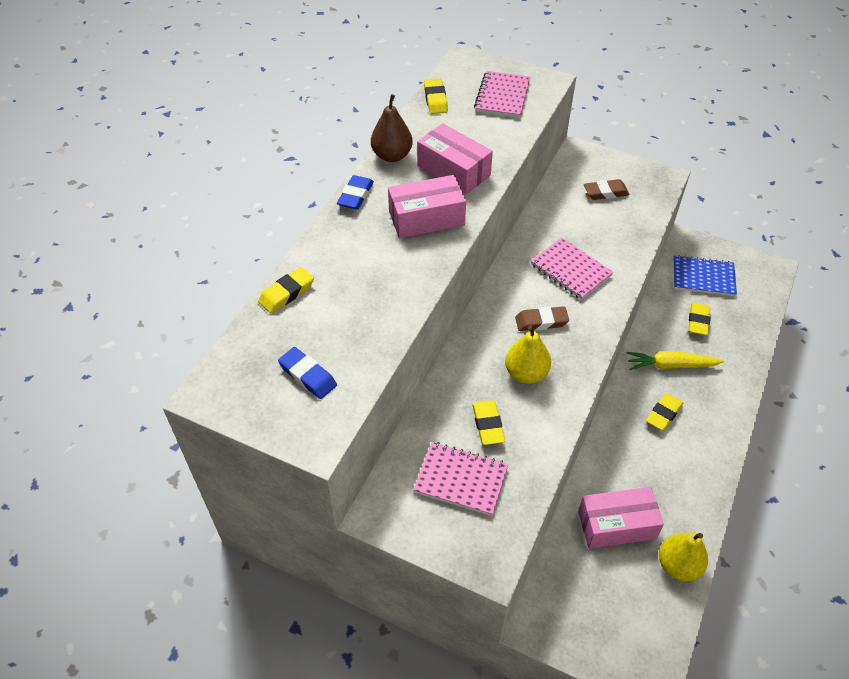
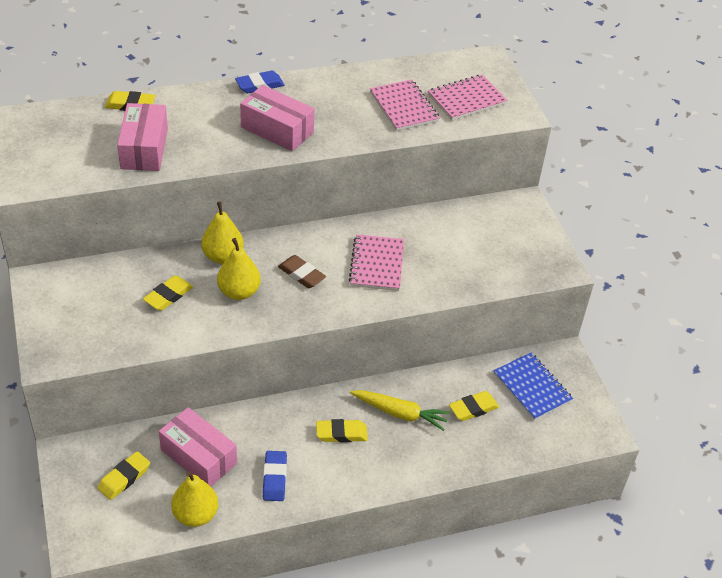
camera: 45 degrees right, 5 degrees down
(307, 376) = (68, 152): blue eraser -> blue eraser (274, 478)
(392, 156) = (323, 80): brown pear -> none
(435, 99) = (415, 68): yellow eraser -> yellow eraser (124, 478)
(453, 170) = (345, 117): pink box -> pink box (144, 149)
(461, 480) = (105, 307): pink notebook -> pink notebook (403, 107)
(473, 359) = (223, 256): none -> yellow pear
(605, 192) = (495, 242): brown eraser -> none
(670, 365) = (400, 413): yellow carrot -> yellow carrot turned 150 degrees clockwise

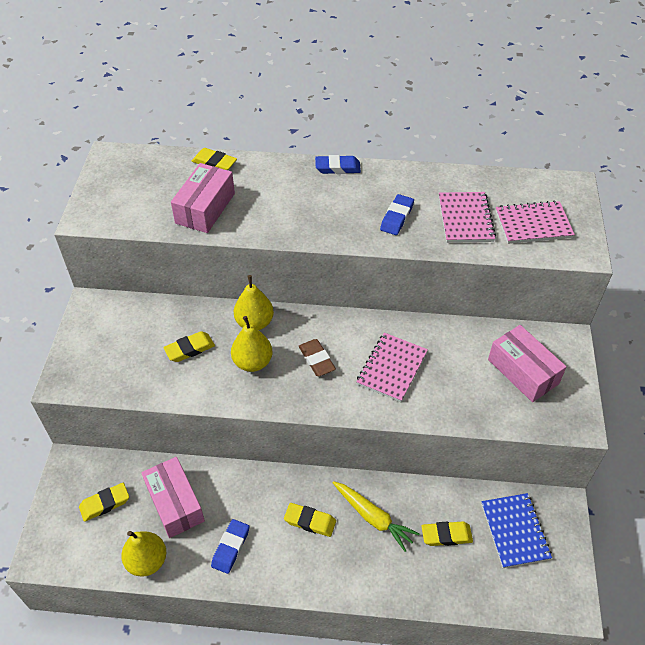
camera: 25 degrees right, 5 degrees up
(277, 130) = (332, 216): pink box -> pink box (523, 371)
(339, 119) = (396, 217): none -> blue eraser

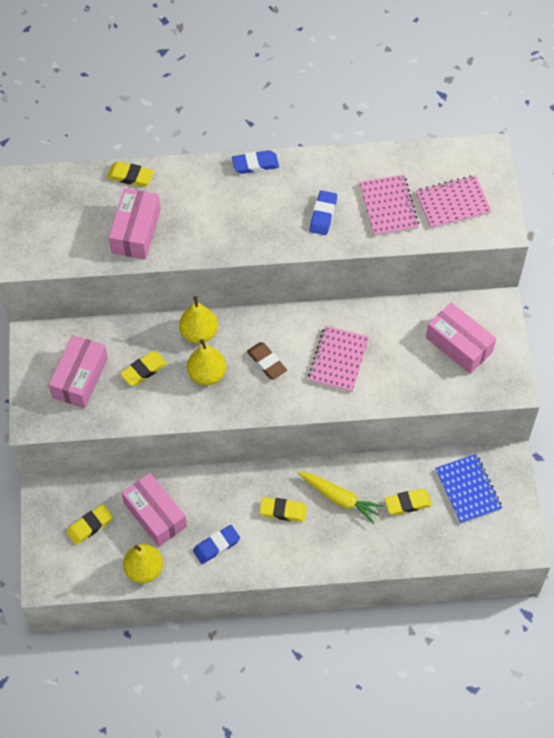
camera: 10 degrees left, 10 degrees up
(124, 347) = (80, 378): none -> pink box
(230, 547) = (216, 546): blue eraser -> blue eraser turned 45 degrees clockwise

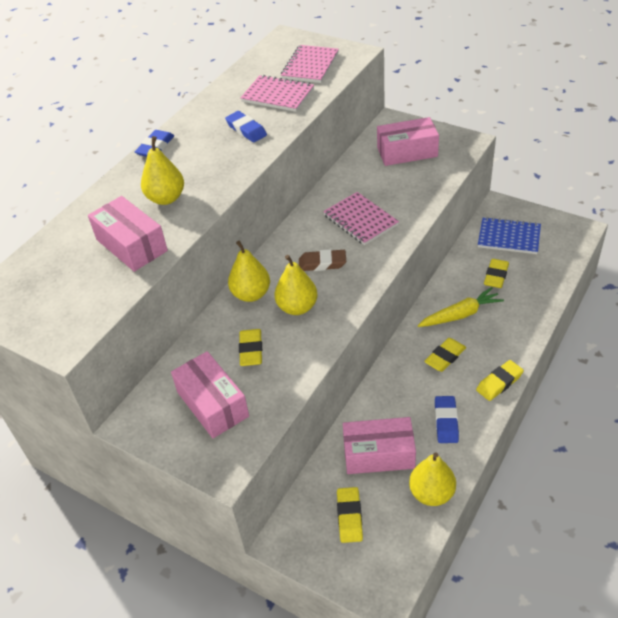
camera: 50 degrees left, 15 degrees down
(130, 176) = (72, 225): yellow eraser -> yellow eraser (499, 383)
(200, 217) = (166, 198): none -> yellow pear

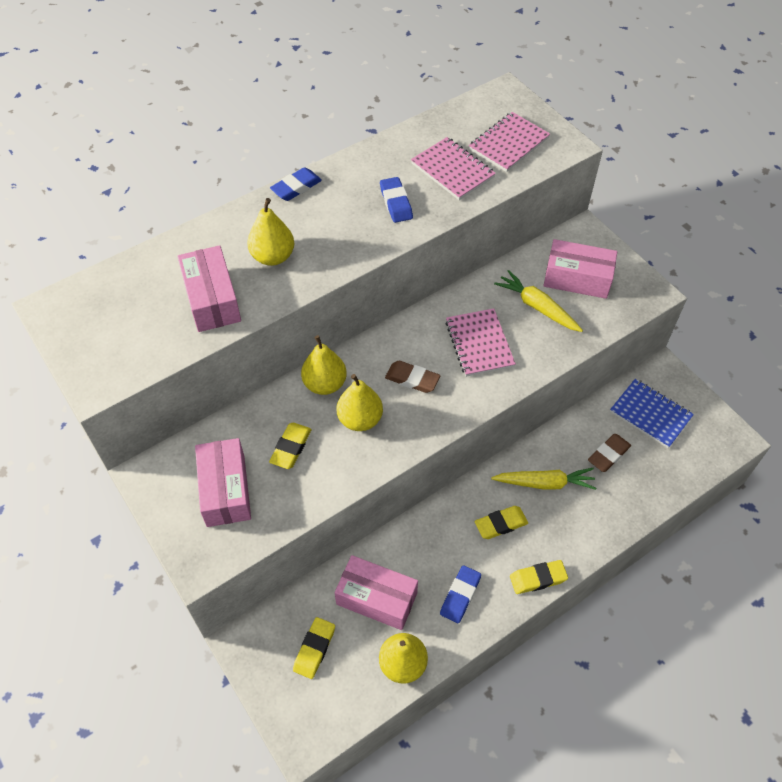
camera: 20 degrees right, 10 degrees up
(389, 180) = (537, 307): none -> yellow carrot
(496, 276) = (608, 455): yellow eraser -> brown eraser

